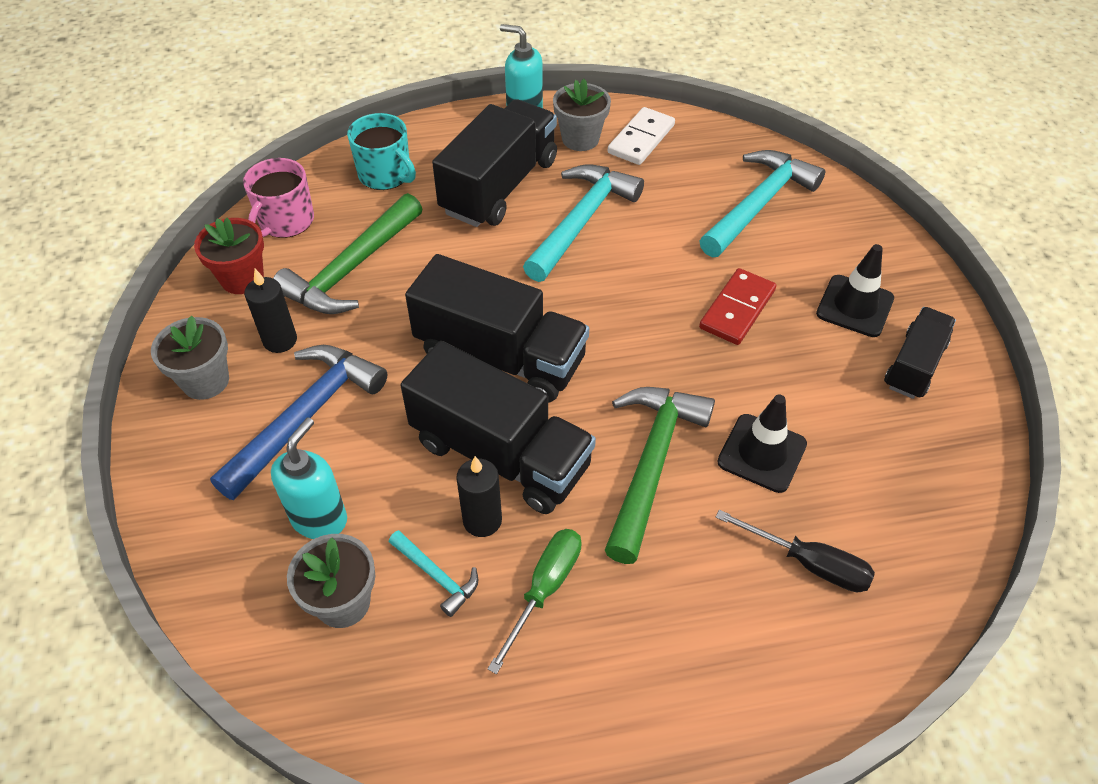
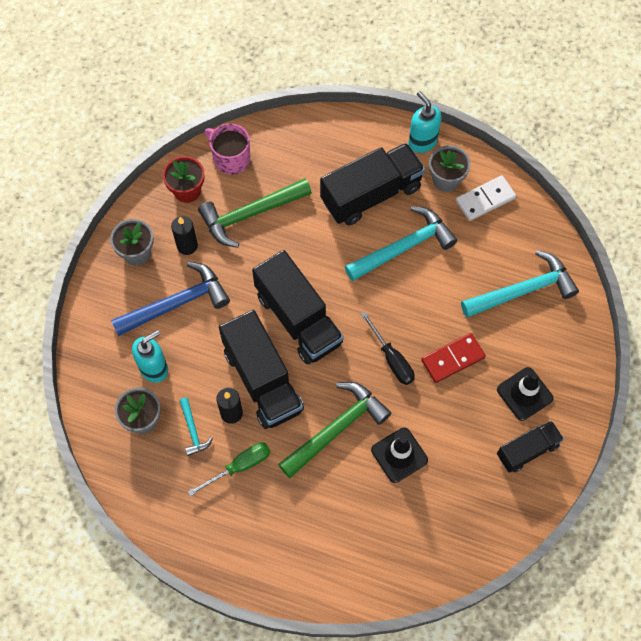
camera: 30 degrees right, 15 degrees up
(285, 221) = (231, 159): pink mug -> pink mug turned 75 degrees clockwise
(385, 175) = (307, 150): turquoise mug -> none
(808, 563) = (377, 527): black screwdriver -> black screwdriver (392, 359)

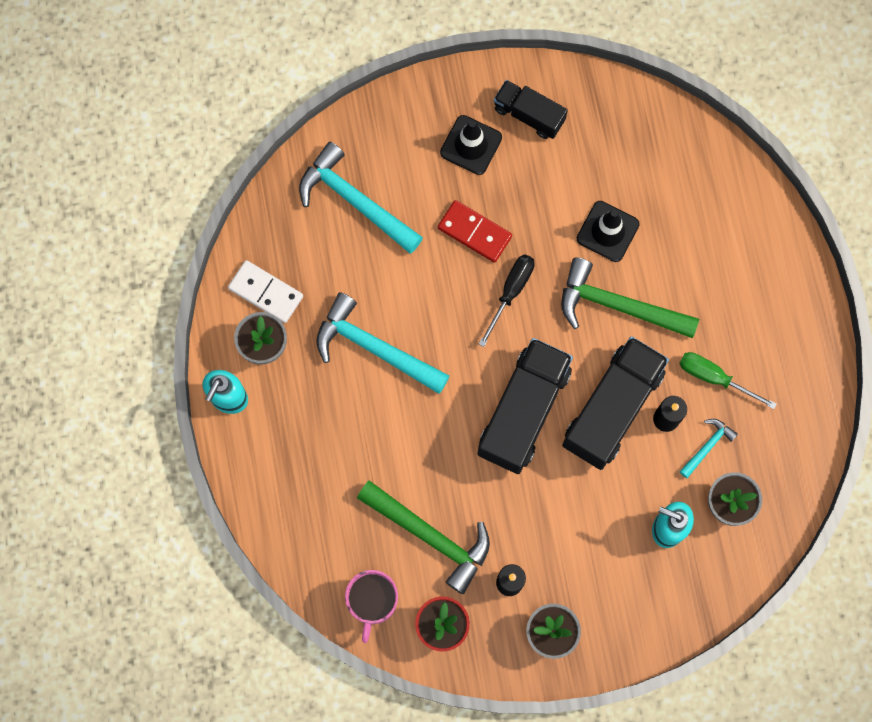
camera: 120 degrees left, 10 degrees up
(177, 303) = (582, 550): blue hammer -> none
(371, 194) = (329, 418): black truck -> none

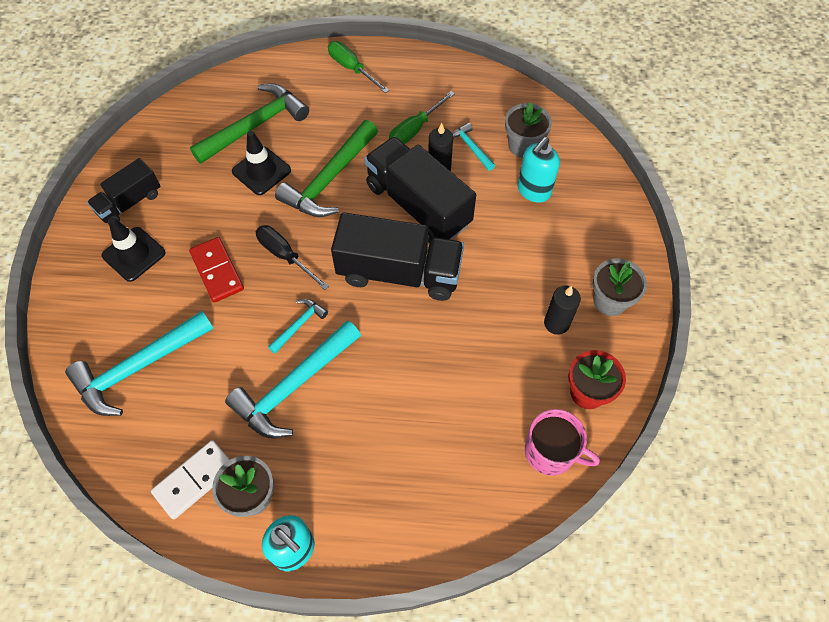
camera: 75 degrees left, 15 degrees down
(431, 536) = (497, 380): green hammer -> green hammer (255, 125)
(438, 331) = (299, 324): none -> turquoise hammer
(474, 232) = (217, 271): red domino -> red domino turned 75 degrees counterclockwise
(523, 411) = (399, 272): black truck -> black truck turned 150 degrees clockwise
(783, 281) = (352, 68): none -> green screwdriver

